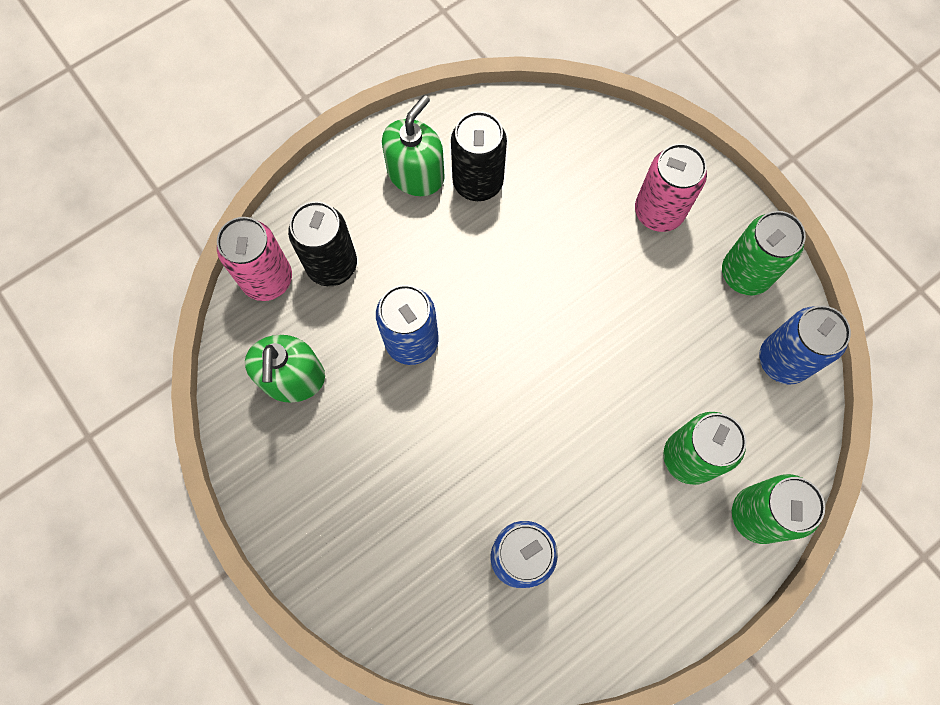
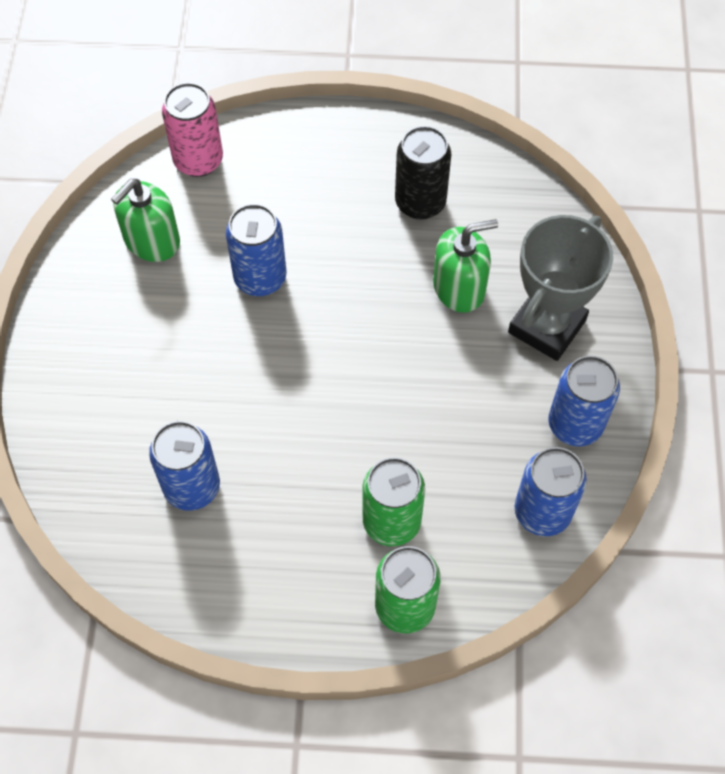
camera: 40 degrees right, 10 degrees down
(332, 265) = (253, 183): black can -> none
(416, 174) = (378, 164): green soap dispenser -> green soap dispenser (459, 287)
(658, 212) = (547, 326): pink can -> grey trophy
(745, 274) = (575, 424): green can -> blue can

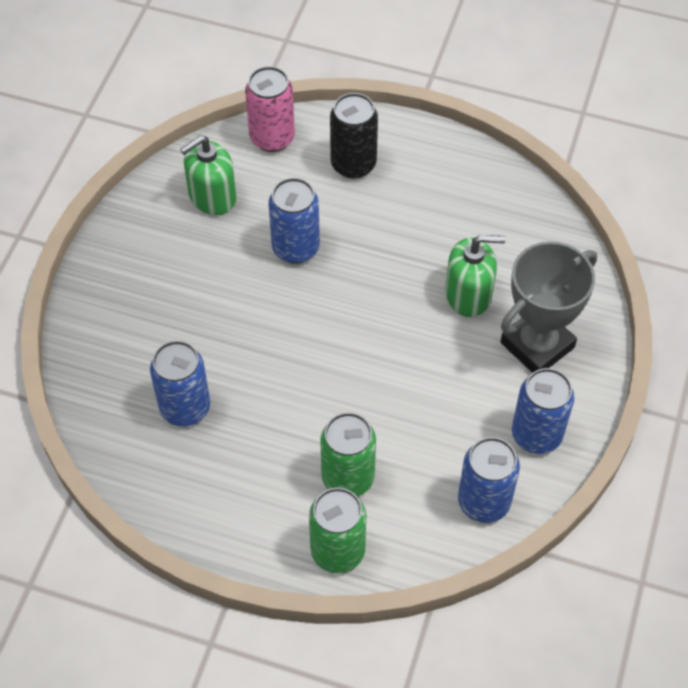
camera: 15 degrees right, 5 degrees down
(420, 202) = (456, 214): black can -> black can (353, 164)

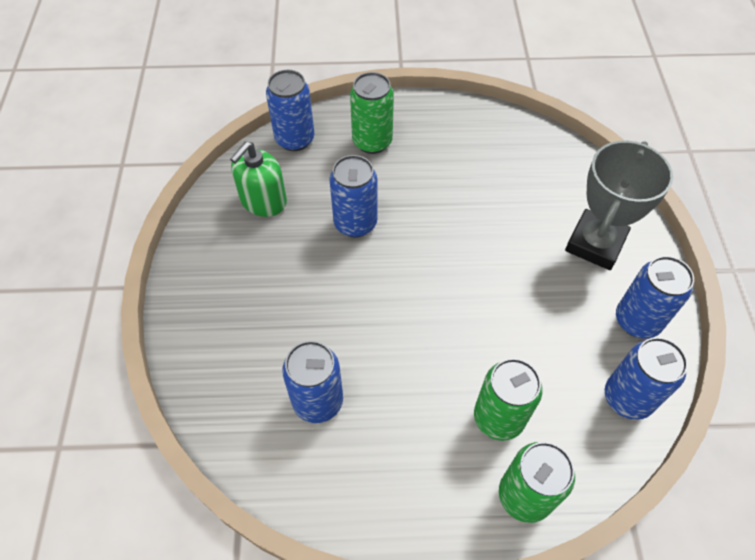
camera: 20 degrees left, 0 degrees up
(272, 138) = (295, 139): pink can -> blue can
(353, 164) = (372, 142): black can -> green can
(468, 294) = (518, 219): green soap dispenser -> none

